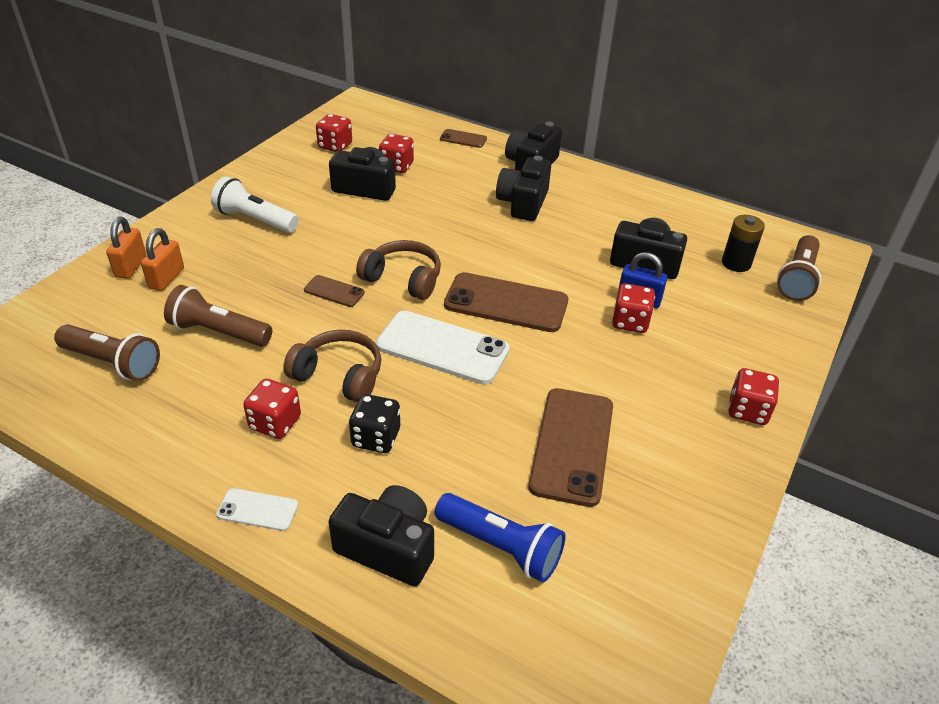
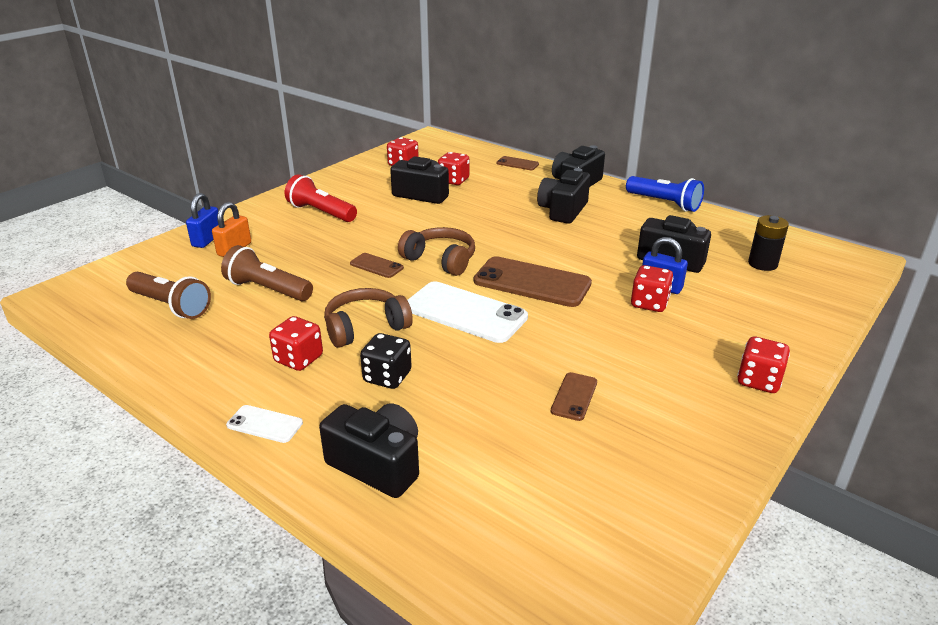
camera: 10 degrees right, 10 degrees down
(131, 266) = (207, 240): orange padlock -> blue padlock
(255, 219) = (321, 212): white flashlight -> red flashlight
(339, 375) = (365, 327): brown headphones -> brown headphones turned 60 degrees counterclockwise
(501, 547) = (487, 474): blue flashlight -> blue flashlight (664, 203)
(572, 445) = (574, 396): brown phone -> brown phone, size x0.49
(797, 279) = (824, 279): brown flashlight -> none

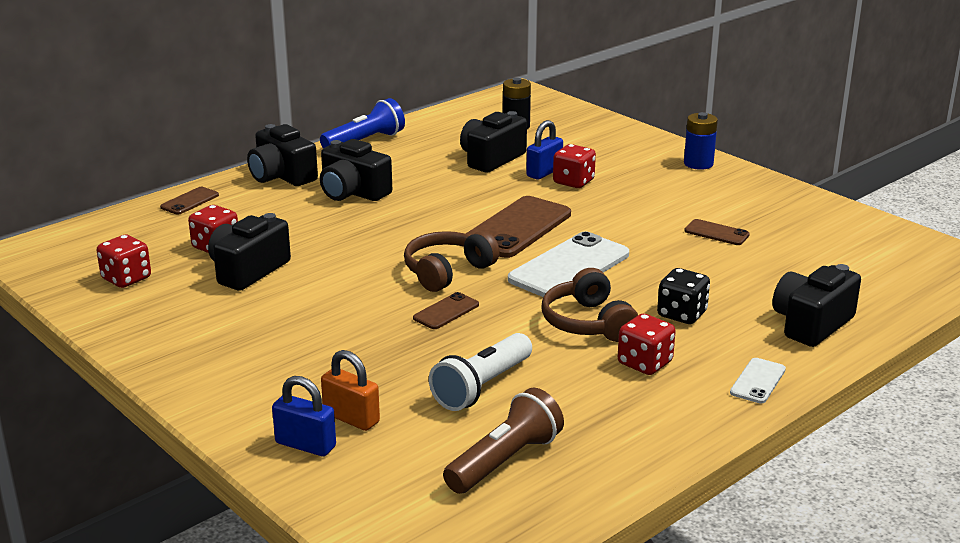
camera: 80 degrees left, 5 degrees down
(267, 289) = (482, 387): brown flashlight -> white flashlight
(321, 212) = (261, 348): red flashlight -> none
(758, 381) = (698, 164): red dice -> blue battery

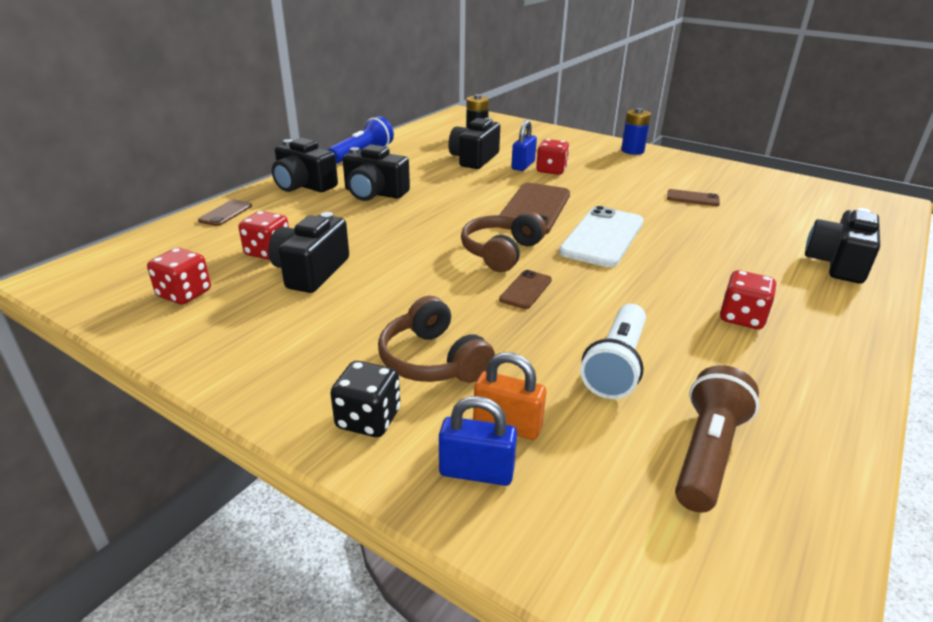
camera: 15 degrees left, 5 degrees up
(587, 323) = (659, 285): brown headphones -> brown headphones (432, 360)
(682, 314) = (729, 267): black dice -> black dice (368, 419)
(757, 381) = (851, 322): white phone -> none

